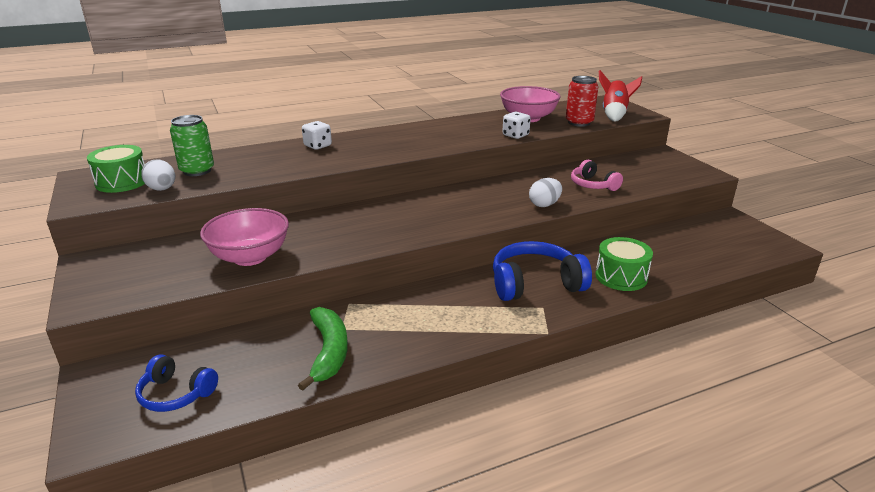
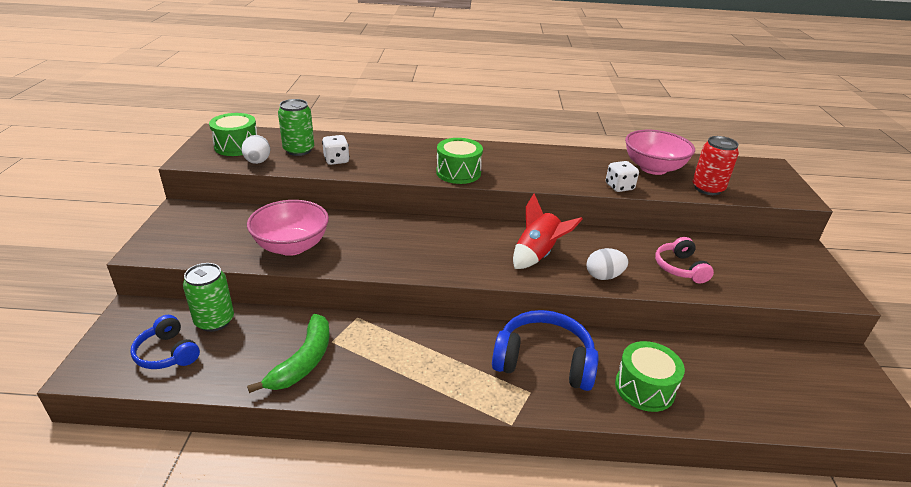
camera: 25 degrees right, 5 degrees up
(203, 351) = (214, 321): none -> green can
(318, 146) = (417, 149): white dice -> white dice (336, 160)
(374, 154) = (458, 173): none -> green drum
(614, 114) = (761, 188): red rocket -> red rocket (537, 255)

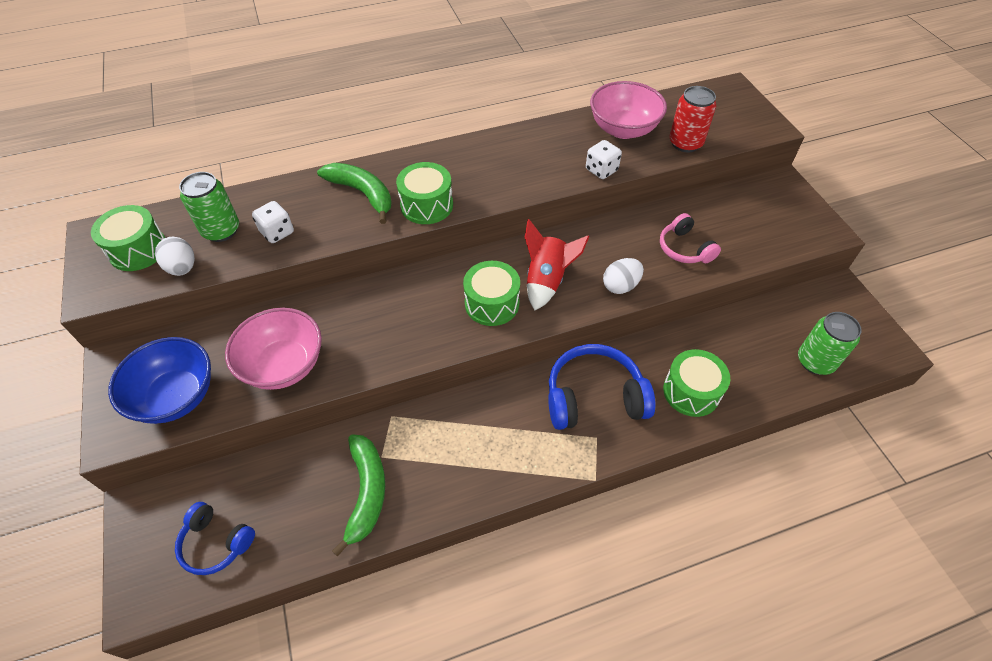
camera: 20 degrees left, 20 degrees up
(203, 241) = (176, 396): none -> blue bowl
(214, 321) = (242, 482): green can -> green can (815, 361)
(413, 155) = (362, 193): none -> green banana
(480, 256) = (492, 303): none -> green drum

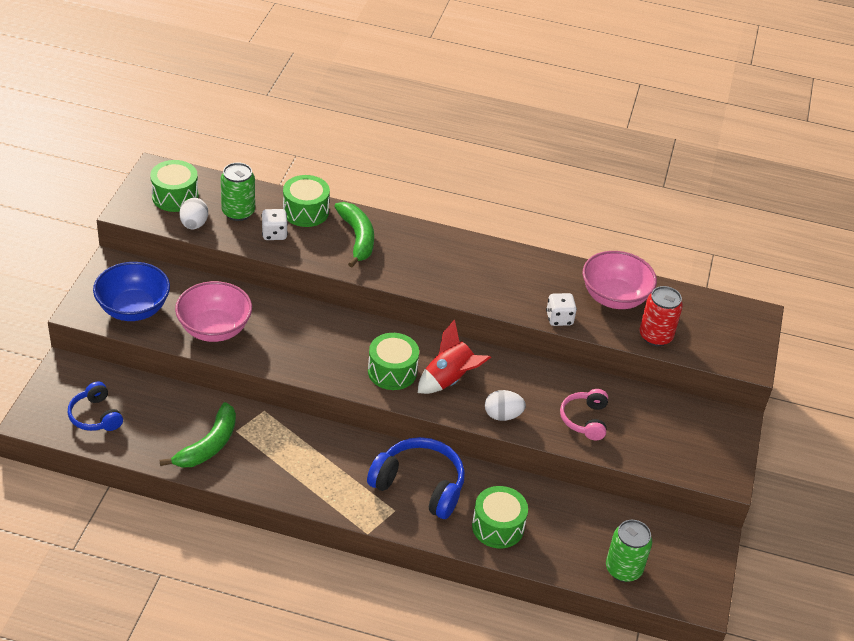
camera: 30 degrees right, 10 degrees down
(426, 205) = (396, 271): green drum -> green drum (305, 211)

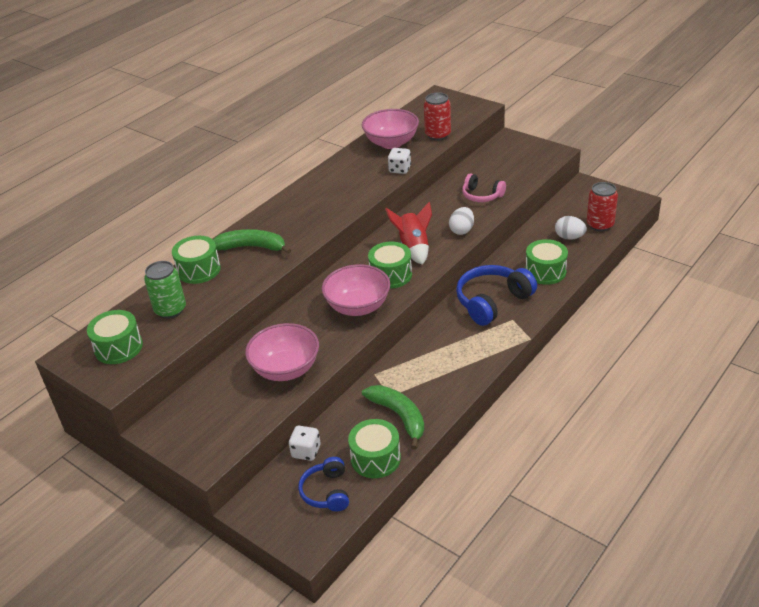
camera: 60 degrees left, 5 degrees down
(95, 416) = (327, 492): blue headphones -> blue headphones turned 90 degrees clockwise
(133, 309) = (227, 421): blue bowl -> none
(146, 441) = (375, 458): none -> green drum
(194, 224) = (167, 341): white egg -> white egg (569, 237)
(274, 234) = (214, 292): white dice -> white dice (306, 451)
(328, 358) = (358, 307): none -> pink bowl
(623, 569) = (600, 225): green can -> red can

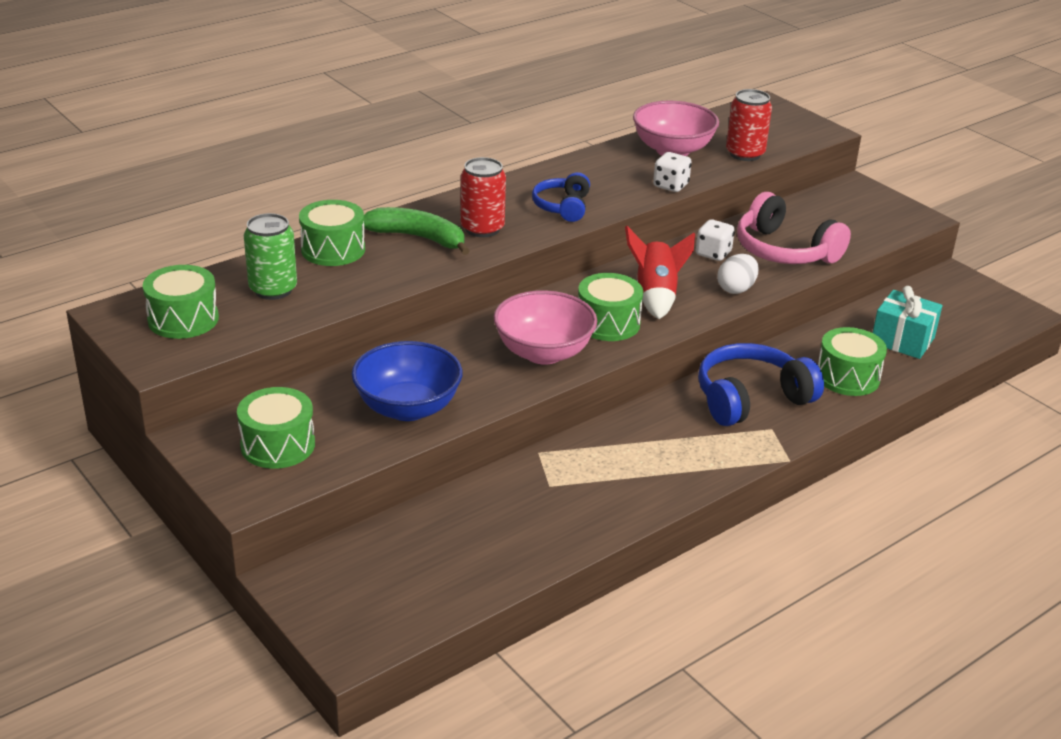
camera: 10 degrees right, 5 degrees down
(286, 369) = (408, 408): pink bowl -> blue bowl
(306, 451) = (400, 528): white dice -> white dice (713, 254)
(327, 492) = (407, 587): blue headphones -> blue headphones (563, 207)
(375, 458) = (495, 561): green drum -> green drum (278, 445)
(399, 416) = (552, 515): green banana -> none
(482, 195) = (784, 251): pink headphones -> pink headphones, size x1.64
(569, 237) = (902, 340): white egg -> turquoise gift
(600, 225) = (956, 334): red can -> red can (482, 228)

